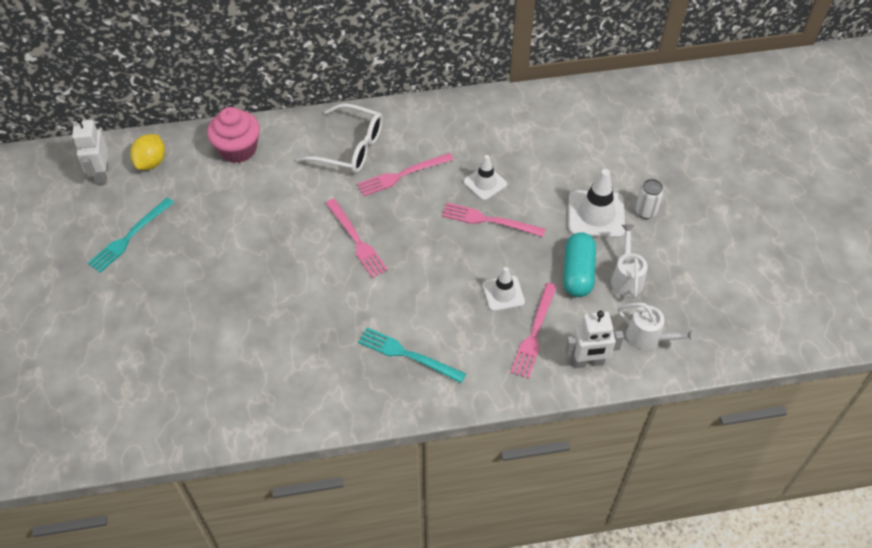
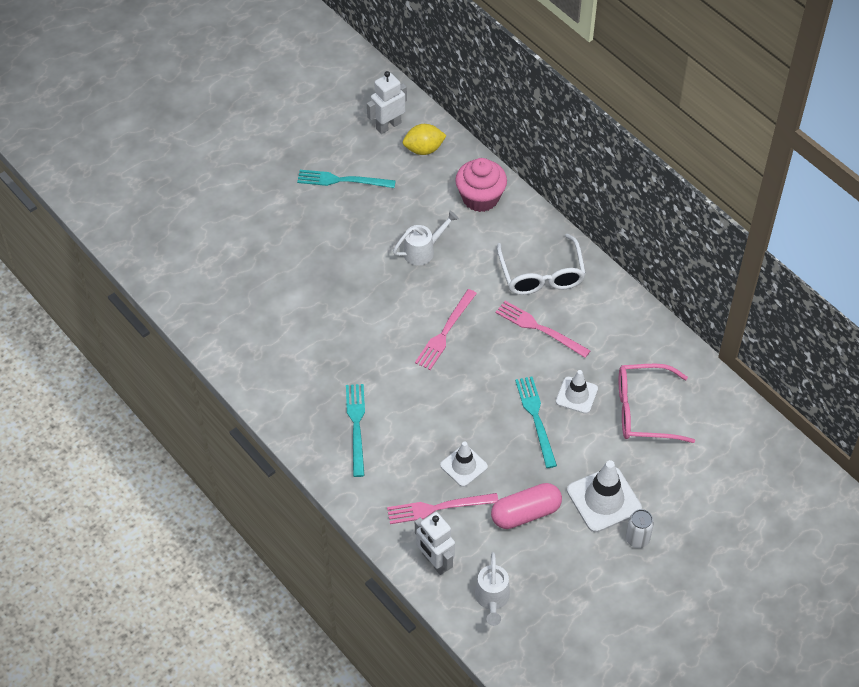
camera: 60 degrees right, 0 degrees up
(489, 220) = (536, 418): pink fork -> turquoise fork
(529, 149) = (644, 411): none -> pink glasses
(577, 273) = (525, 513): turquoise capsule -> pink capsule
(626, 277) = (547, 555): white watering can -> white watering can (423, 251)

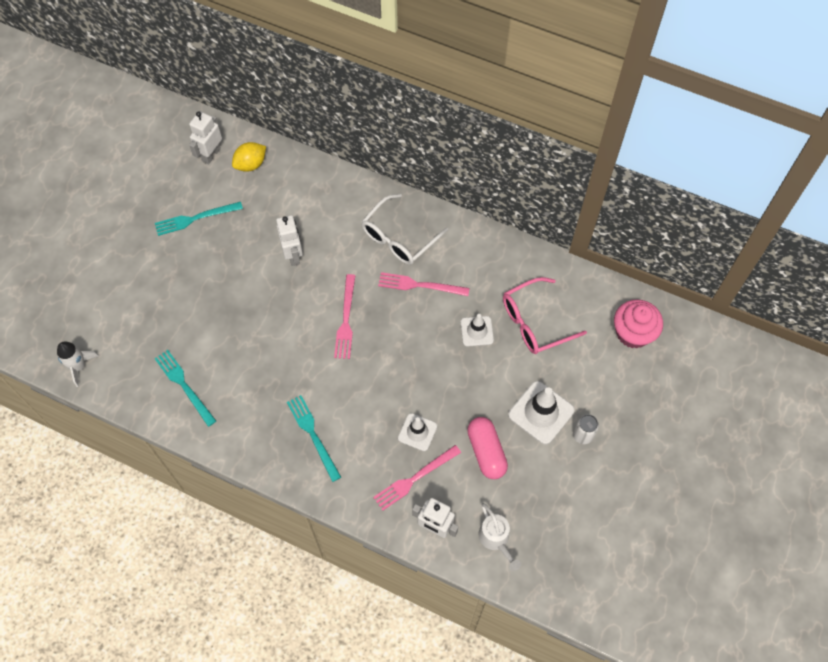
camera: 25 degrees left, 10 degrees up
(161, 274) = (79, 366): none -> white rocket
(423, 251) = (293, 255): white watering can -> white robot
(480, 198) = (317, 189): pink cupcake -> pink cupcake (633, 333)
(525, 513) = (486, 452): pink capsule -> pink capsule turned 60 degrees counterclockwise
(536, 418) = (454, 365): turquoise fork -> turquoise fork (184, 385)
(541, 275) = (399, 237): white glasses -> white glasses turned 75 degrees clockwise

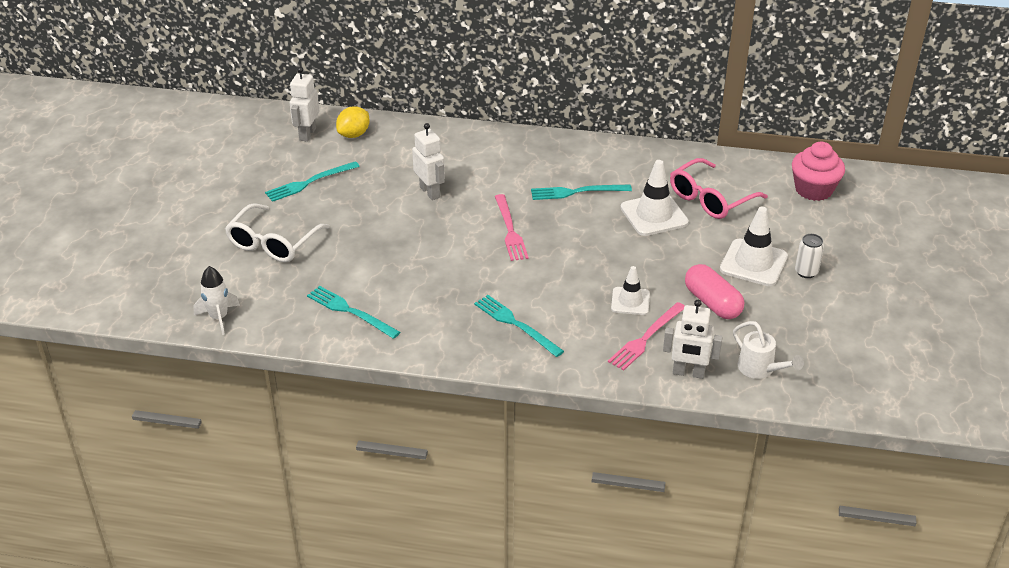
camera: 15 degrees left, 25 degrees down
(399, 237) = (537, 162): white glasses -> white glasses (273, 243)
(420, 285) = (577, 192): pink fork -> turquoise fork
(477, 331) = (654, 215): white traffic cone -> white traffic cone, size x1.60

